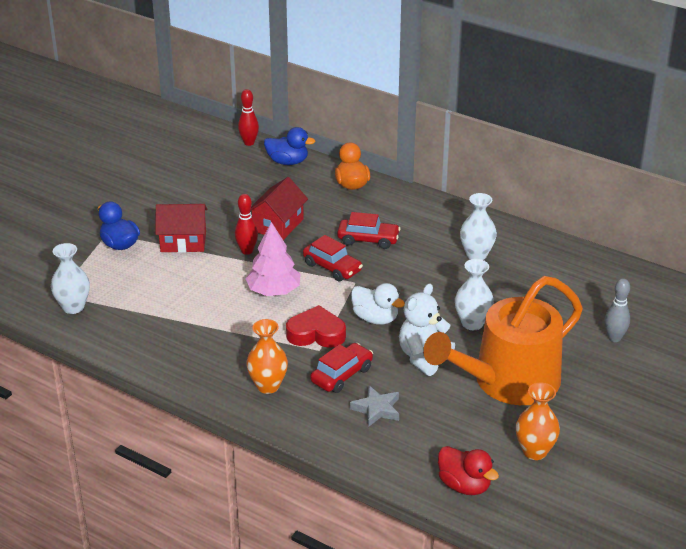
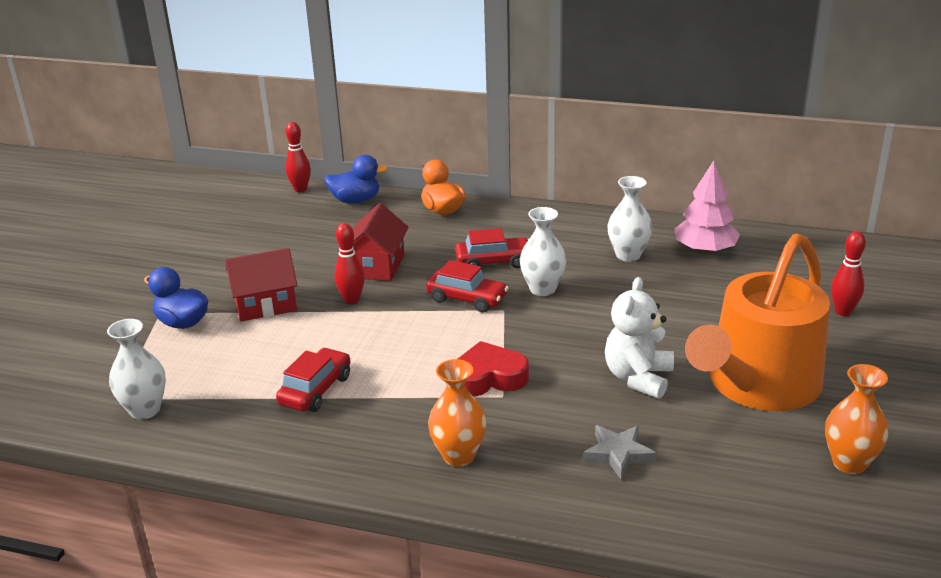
camera: 15 degrees left, 5 degrees down
(274, 291) = (408, 339): pink tree -> pink tree (704, 250)
(342, 375) = (549, 421): red car -> red car (316, 390)
(375, 318) = (552, 345): white duck -> none
(464, 485) = (793, 529): red duck -> none
(472, 323) = (671, 328): white vase -> white vase (542, 289)
(614, 338) = (843, 312): grey bowling pin -> red bowling pin

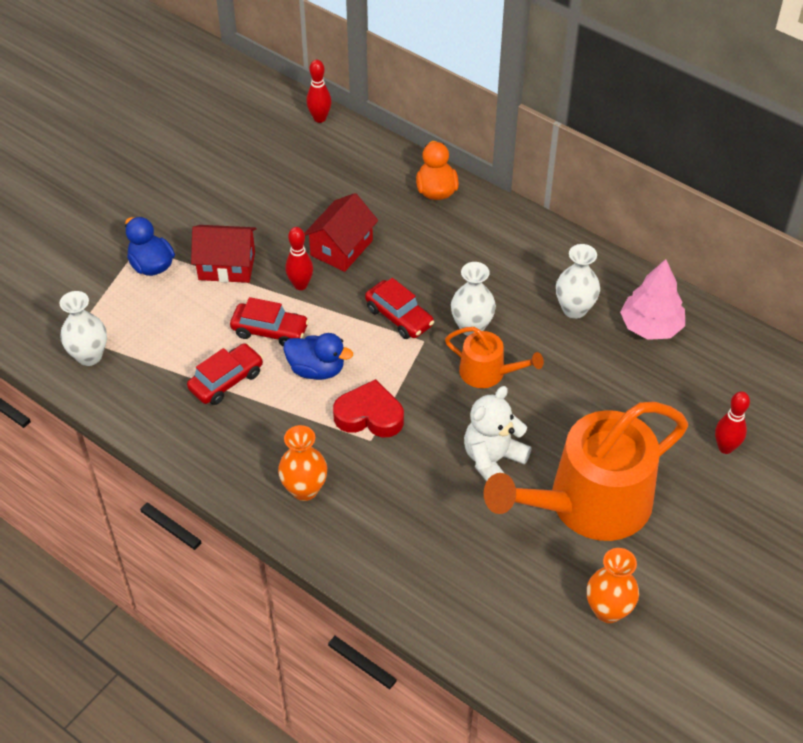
camera: 20 degrees right, 20 degrees up
(355, 200) = (363, 151): blue duck -> blue duck (316, 369)
(493, 262) = (447, 277): red car -> red car (270, 331)
(582, 316) = (488, 372): none -> orange watering can
(618, 454) = (428, 533): grey star -> none

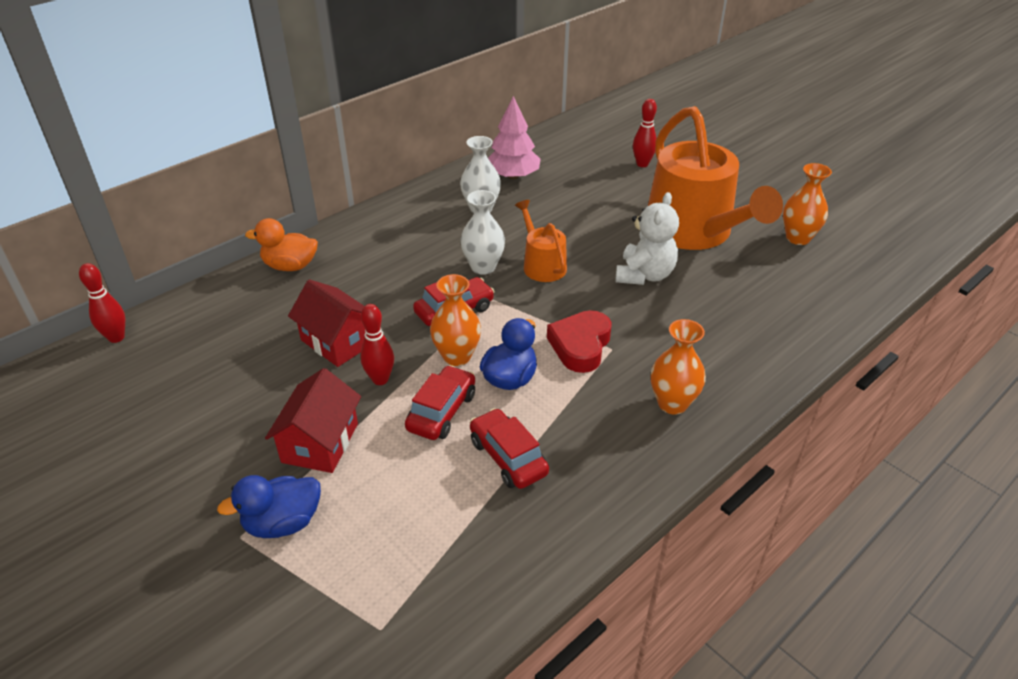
camera: 80 degrees left, 10 degrees down
(89, 356) = (427, 607): white vase -> none
(338, 329) = (457, 356): none -> orange vase
(488, 372) = (542, 265): orange watering can -> orange watering can turned 60 degrees counterclockwise
(493, 460) = (644, 275): white teddy bear -> white teddy bear turned 120 degrees counterclockwise

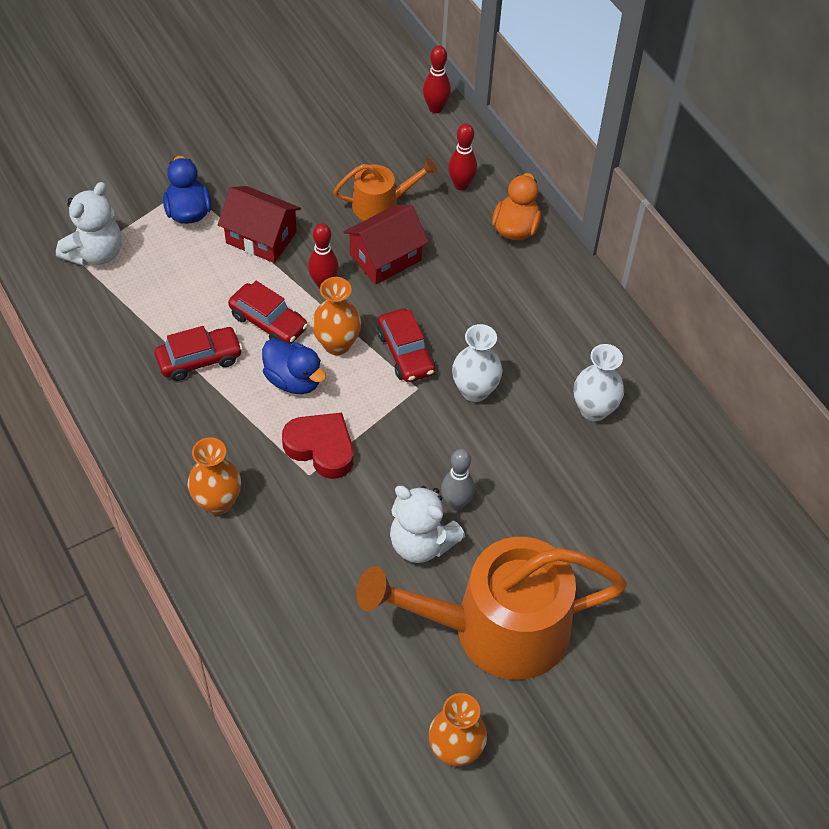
camera: 100 degrees right, 15 degrees up
(366, 610) = (95, 253): none -> white teddy bear
(512, 176) = (666, 458): pink tree -> none
(542, 265) = (465, 446): orange watering can -> orange watering can (381, 204)
(599, 263) = (456, 503): none -> grey bowling pin
(642, 164) = (675, 623): red bowling pin -> red bowling pin (461, 185)

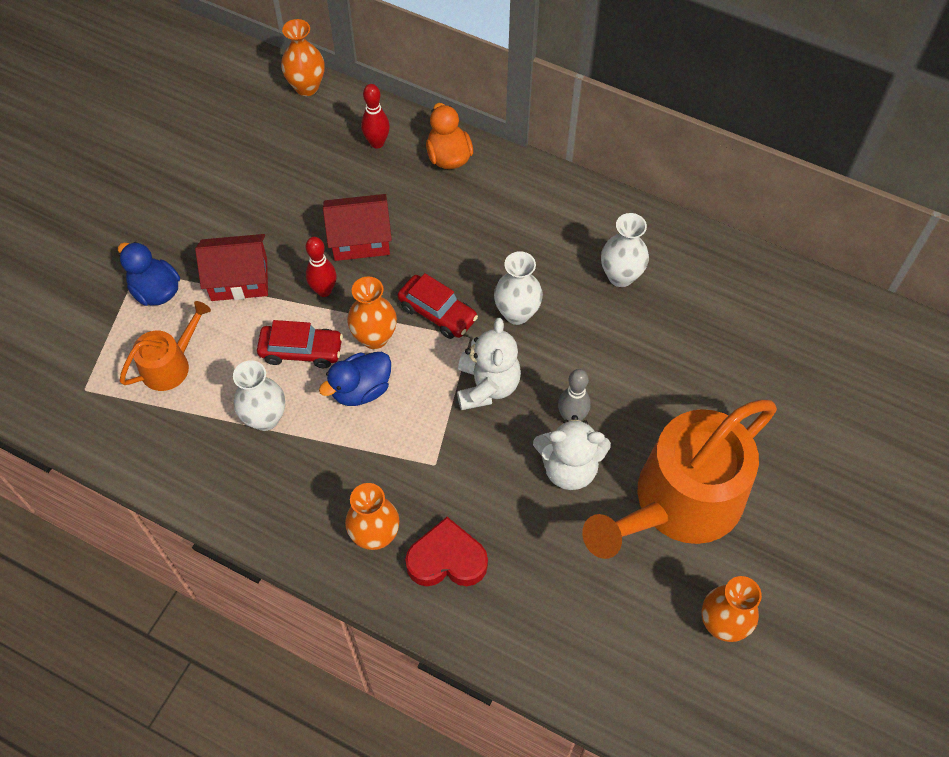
camera: 30 degrees left, 5 degrees up
(95, 253) = (97, 374): white teddy bear -> white teddy bear (487, 386)
(199, 359) = (265, 418): red car -> white vase
(293, 380) = (361, 389): blue duck -> blue duck turned 135 degrees clockwise
(321, 448) = (428, 435): red heart -> red heart (447, 559)
(381, 204) = (322, 194): orange watering can -> orange watering can (170, 364)
(385, 257) = (360, 239): red house -> red house turned 60 degrees clockwise
(435, 108) = (307, 87): red bowling pin -> orange vase

